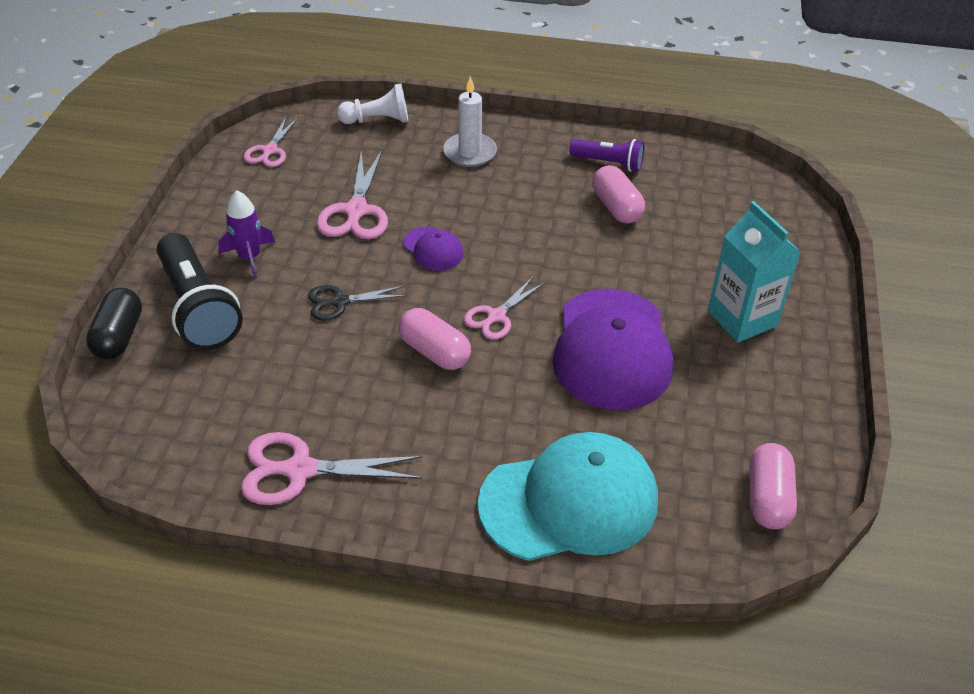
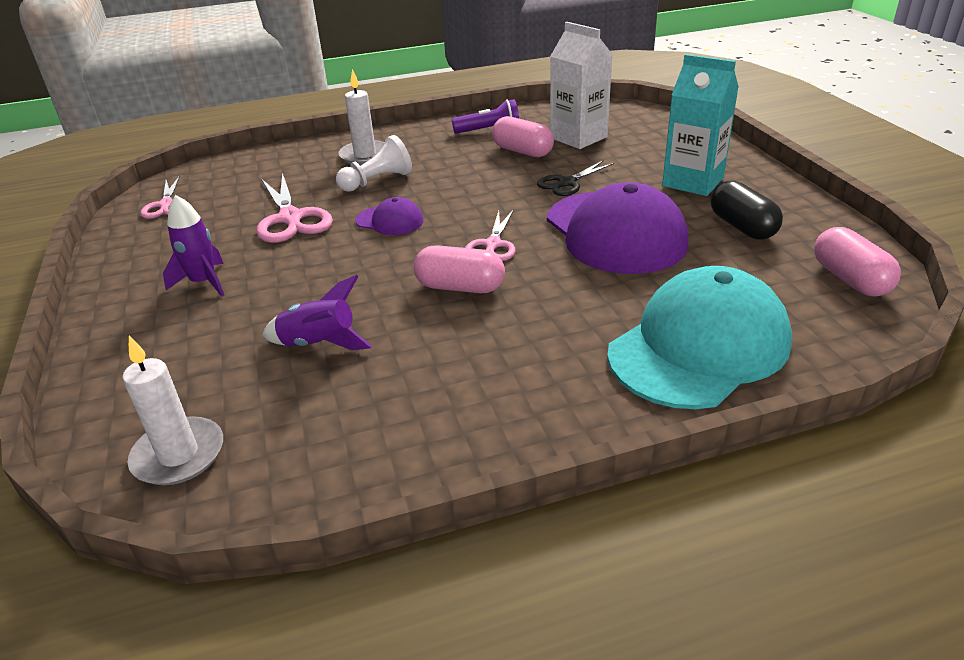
camera: 25 degrees left, 10 degrees down
(119, 336) = (88, 396): black capsule -> black capsule (742, 227)
(148, 416) = (179, 455): none -> white candle
(198, 308) = (173, 339): black flashlight -> none
(293, 361) = (319, 344): none -> purple rocket
(300, 470) = (407, 431): pink scissors -> none
(340, 302) = (330, 284): black scissors -> black scissors (567, 183)
(377, 120) = (260, 159): white pawn -> white pawn (377, 181)
(686, 209) = (578, 137): none -> white carton

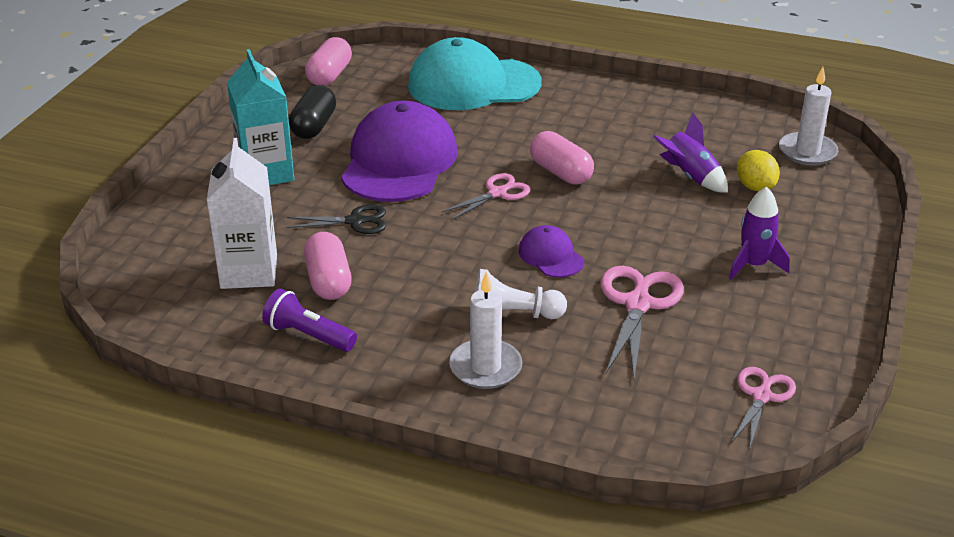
camera: 145 degrees left, 0 degrees up
(234, 365) = (755, 187): none -> yellow lemon

